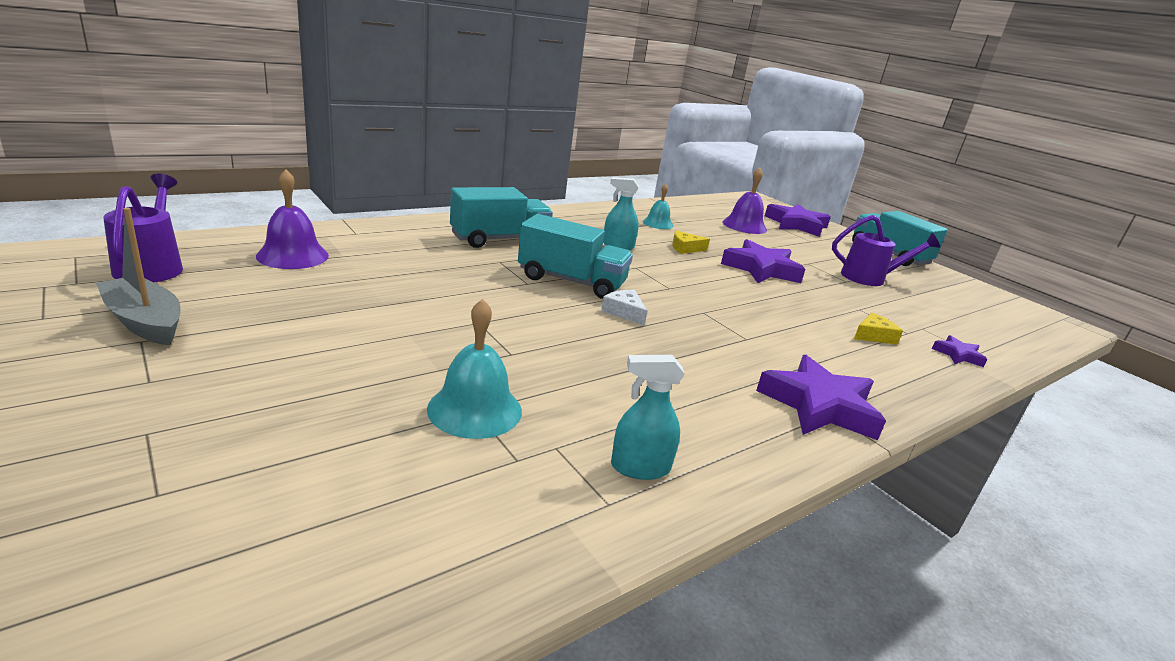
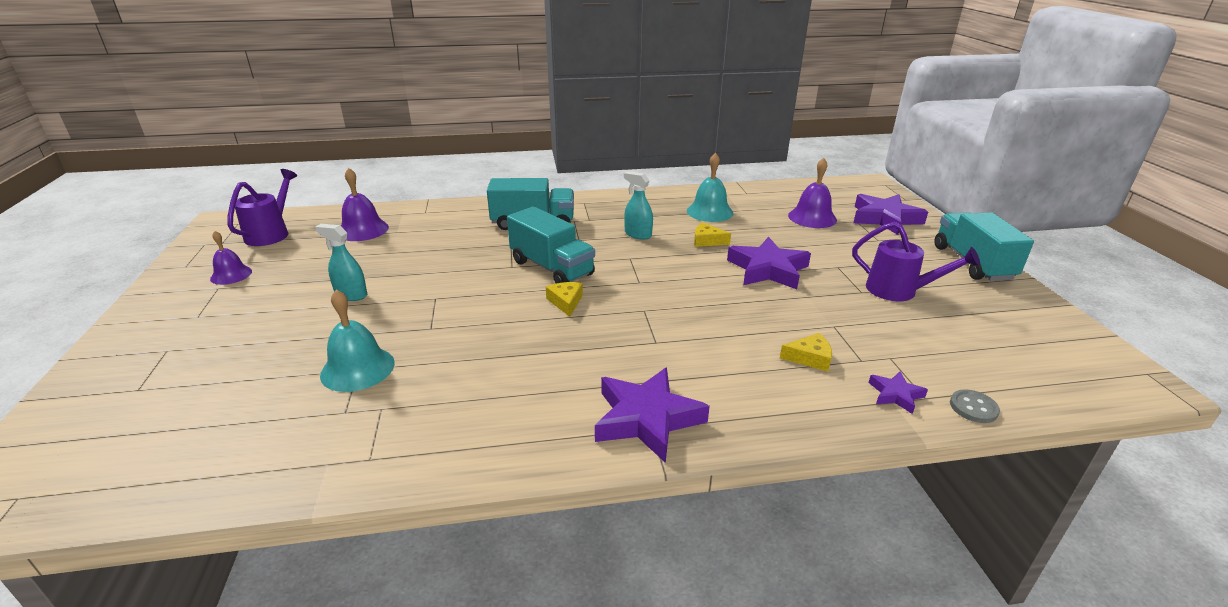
camera: 30 degrees right, 5 degrees up
(145, 322) = (231, 275): grey boat -> purple bell
(624, 312) = (566, 302): white cheese -> yellow cheese
(640, 467) = (422, 437): turquoise spray bottle -> turquoise spray bottle (351, 295)
(657, 223) = (709, 212): turquoise bell -> turquoise bell, size x1.51
(1009, 356) = (973, 408): none -> grey button

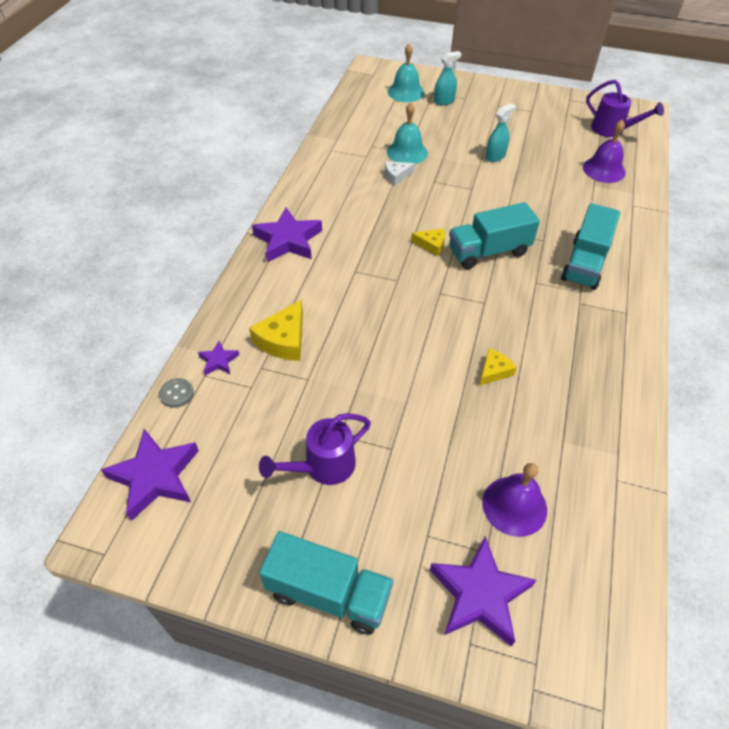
camera: 115 degrees right, 20 degrees up
(231, 275) = (548, 115): purple bell -> none
(428, 362) = (396, 175): none -> white cheese
(638, 234) = (530, 325): turquoise spray bottle -> turquoise spray bottle (444, 101)
(709, 212) = (567, 409): turquoise bell -> turquoise bell (406, 92)
(768, 269) = (415, 388): purple star -> purple star (155, 477)
(809, 358) = (283, 340): yellow cheese -> yellow cheese, size x1.66

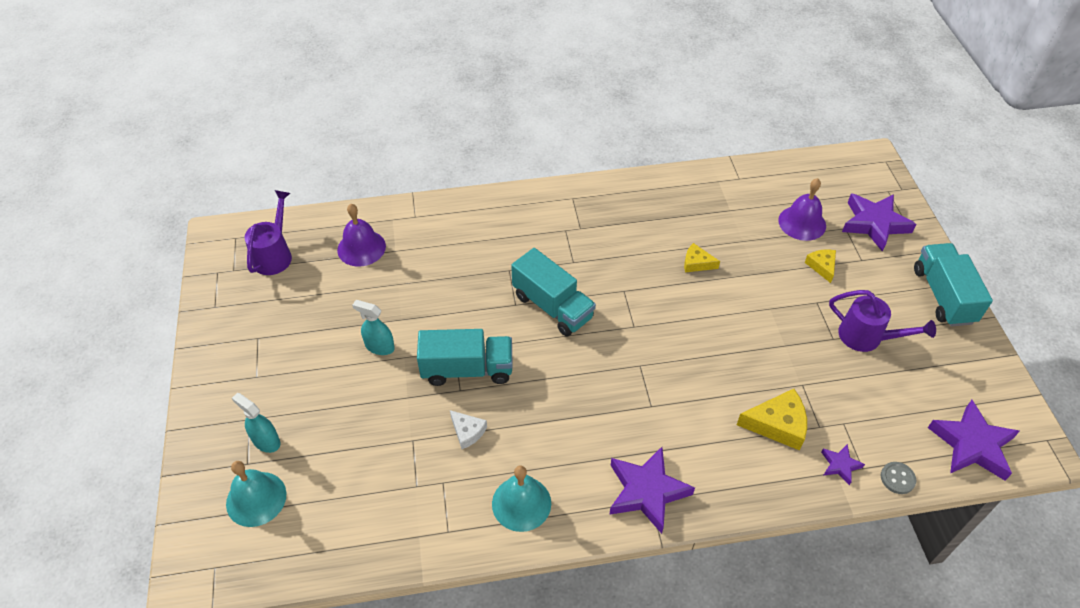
camera: 115 degrees left, 0 degrees up
(407, 152) = (412, 439): turquoise bell -> turquoise bell (521, 503)
(431, 245) = (571, 355): yellow cheese -> yellow cheese (822, 266)
(584, 263) = (525, 234): turquoise truck -> turquoise truck (467, 369)

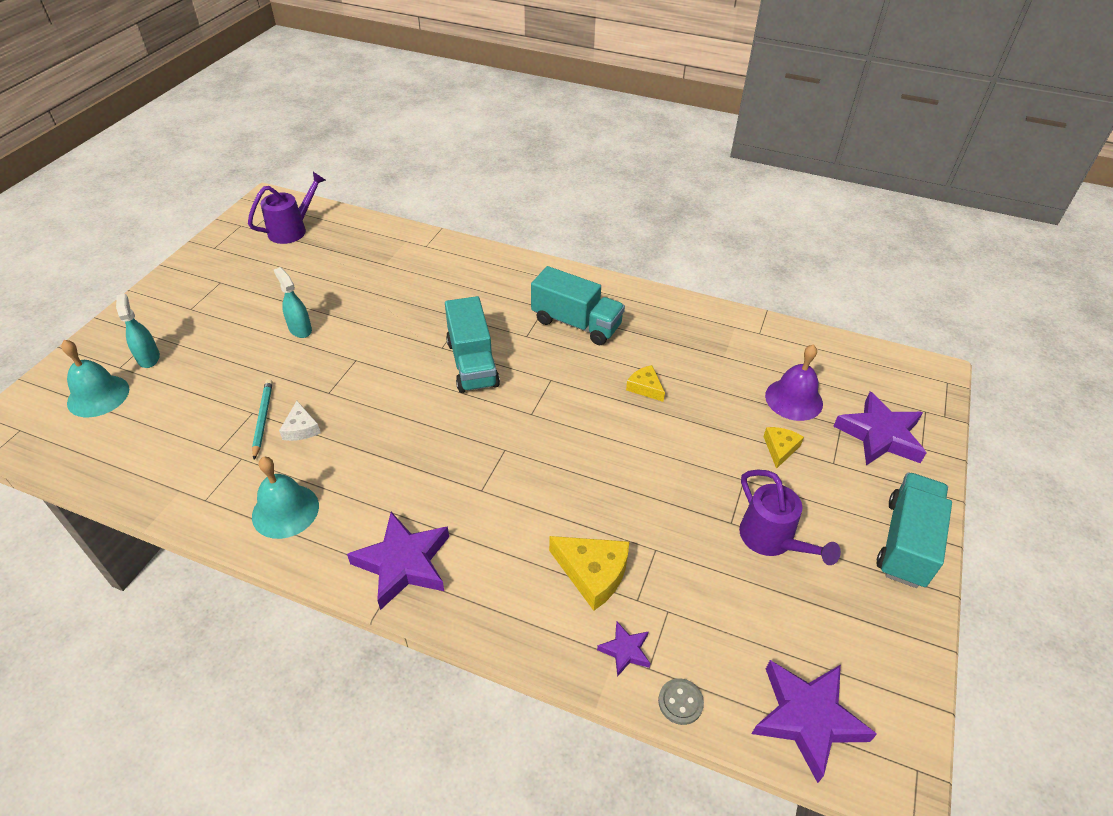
camera: 30 degrees right, 5 degrees down
(361, 248) = (361, 251): purple bell -> none
(428, 441) = (263, 419): none -> turquoise pencil
(467, 369) = (350, 379): turquoise truck -> turquoise truck (576, 323)

